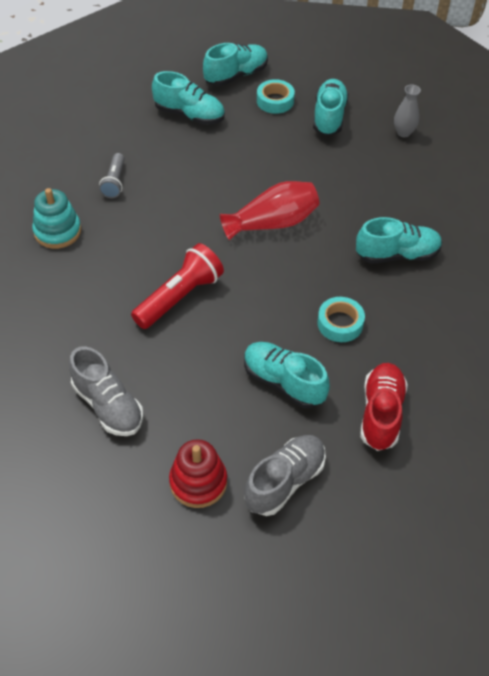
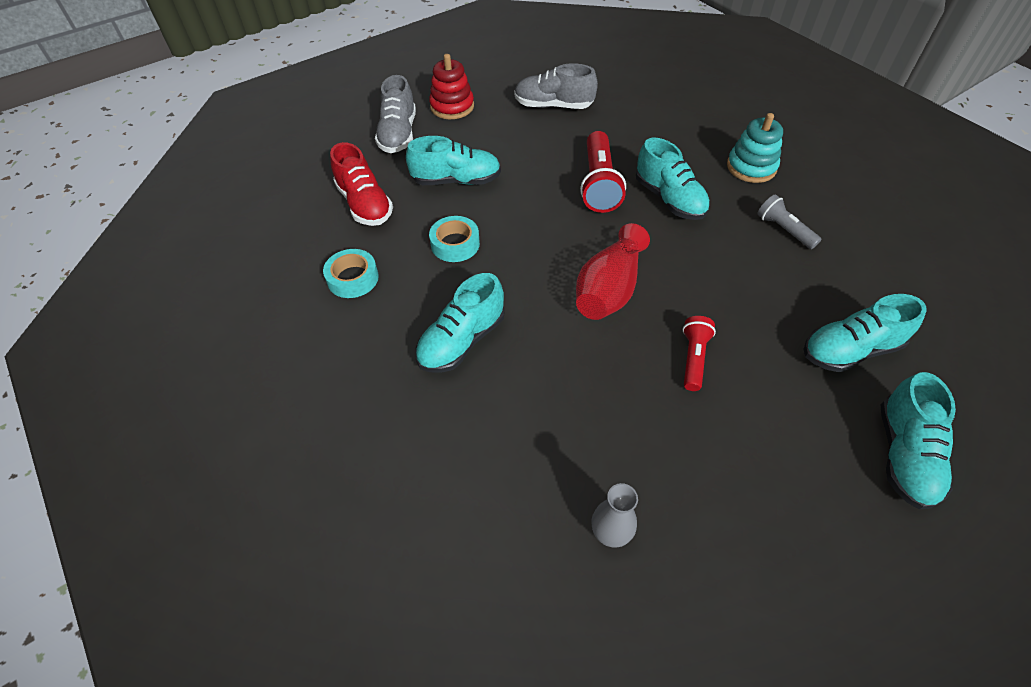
camera: 140 degrees right, 0 degrees up
(274, 162) = (693, 358): none -> red flashlight
(275, 101) = (808, 450): turquoise tape -> turquoise tape (353, 278)
(329, 117) = (722, 479): turquoise shoe -> turquoise shoe (669, 199)

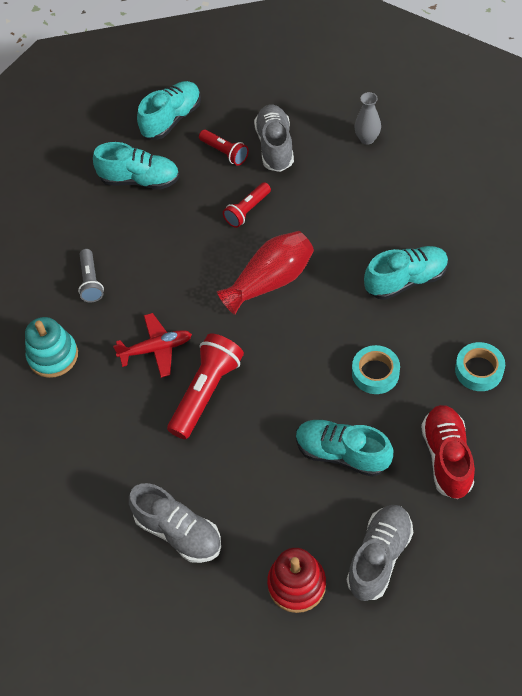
camera: 150 degrees left, 5 degrees up
(669, 199) = (156, 349): turquoise shoe -> red plane
(730, 465) = (275, 146): none -> grey shoe
(787, 429) = (225, 152): none -> red flashlight

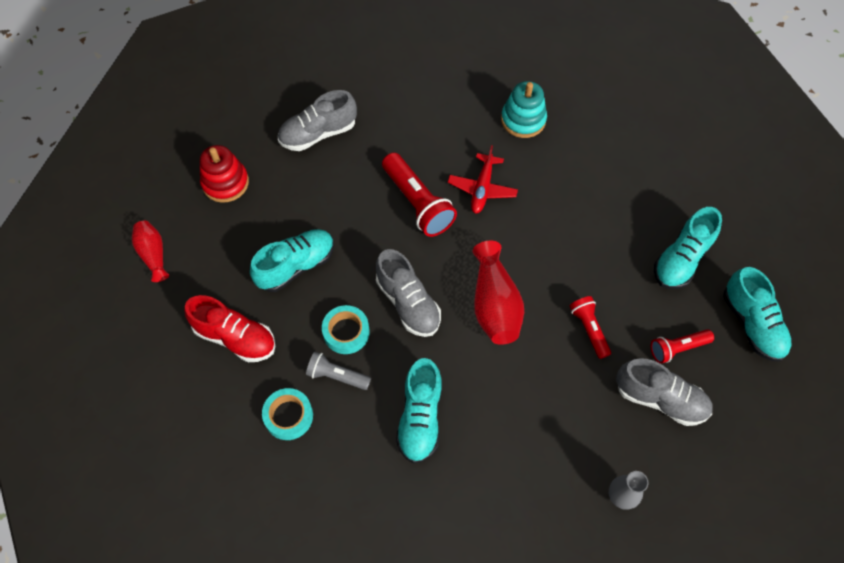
camera: 115 degrees right, 5 degrees up
(91, 282) = (582, 173): grey flashlight -> grey flashlight (337, 376)
(379, 557) = (201, 243): grey shoe -> grey shoe (408, 303)
(424, 595) = (153, 254): none -> red vase

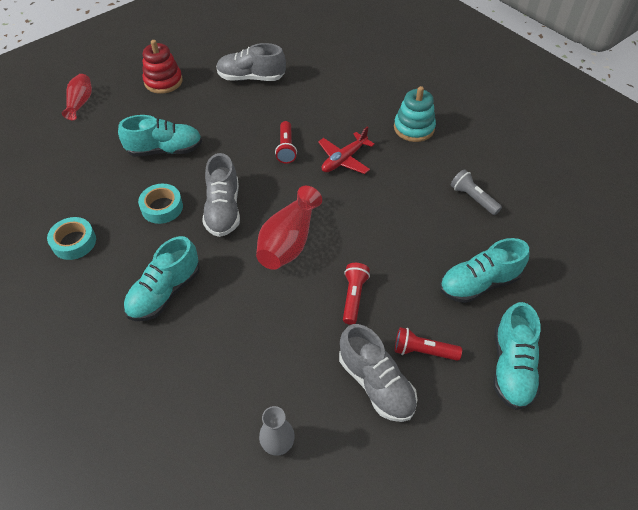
camera: 30 degrees right, 10 degrees down
(235, 337) = (85, 175): red shoe -> none
(337, 376) = (130, 233): grey flashlight -> grey flashlight (473, 198)
(418, 203) = (286, 148): red flashlight -> red flashlight, size x0.59

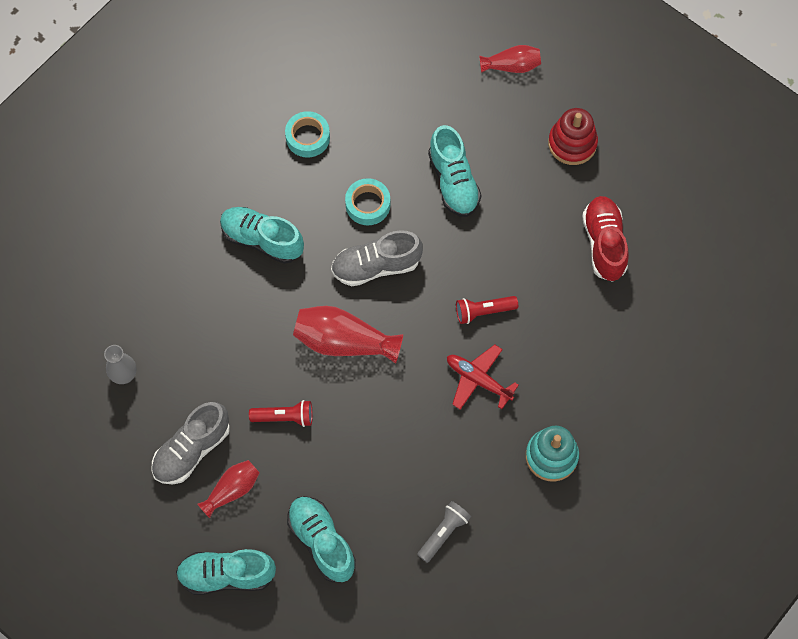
camera: 80 degrees right, 15 degrees up
(251, 78) = (604, 244): grey shoe -> red shoe
(423, 351) = (232, 490): red flashlight -> red vase

